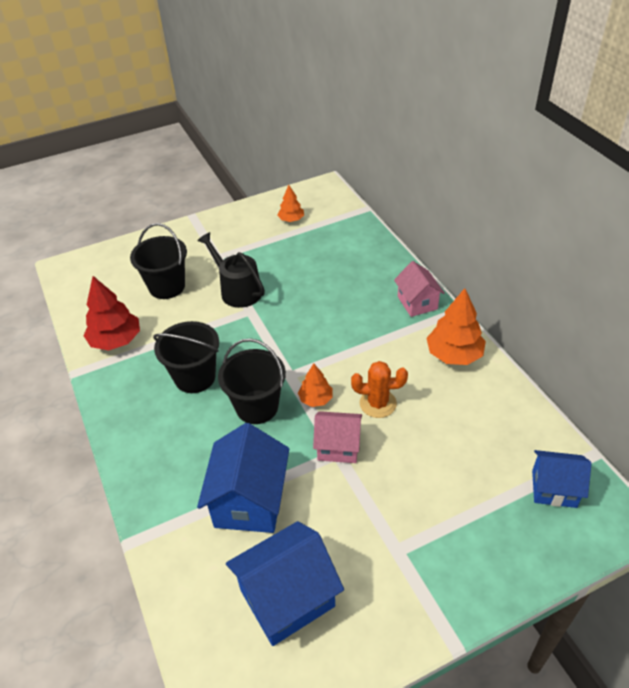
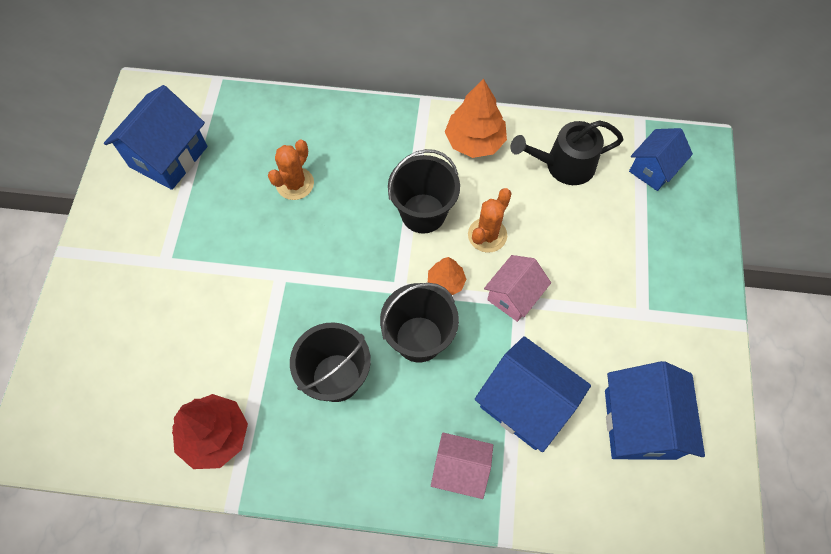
camera: 60 degrees left, 20 degrees up
(167, 287) = (169, 339): black bucket -> black bucket (423, 213)
(238, 290) = (238, 270): black watering can -> black watering can (564, 165)
(291, 220) = (168, 157): orange tree -> blue house
(324, 281) = (295, 184): none -> orange cactus
(417, 303) = (390, 126): pink house -> pink house (460, 469)

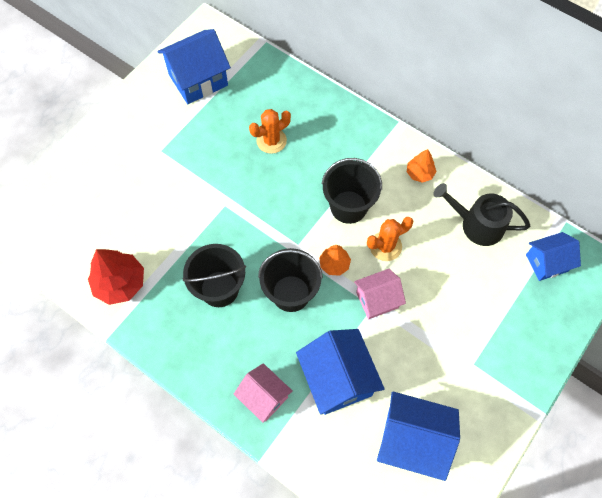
camera: 30 degrees right, 0 degrees up
(475, 141) = (419, 173): orange tree -> orange tree, size x0.58
(639, 424) = (411, 440): blue house -> blue house turned 75 degrees clockwise

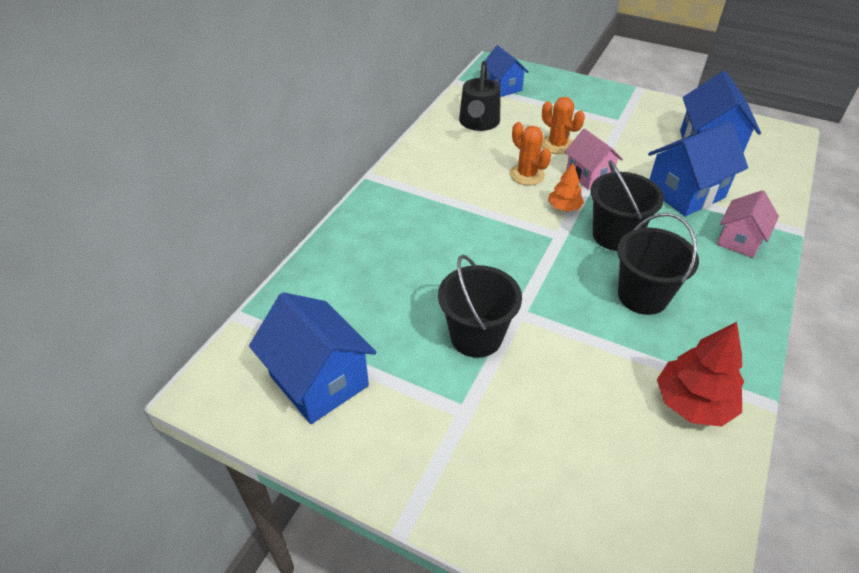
camera: 100 degrees left, 20 degrees down
(271, 141) = (415, 279): orange cactus -> orange cactus (557, 145)
(348, 207) = (489, 204): black bucket -> black bucket (476, 336)
(419, 173) = (430, 159): orange tree -> none

